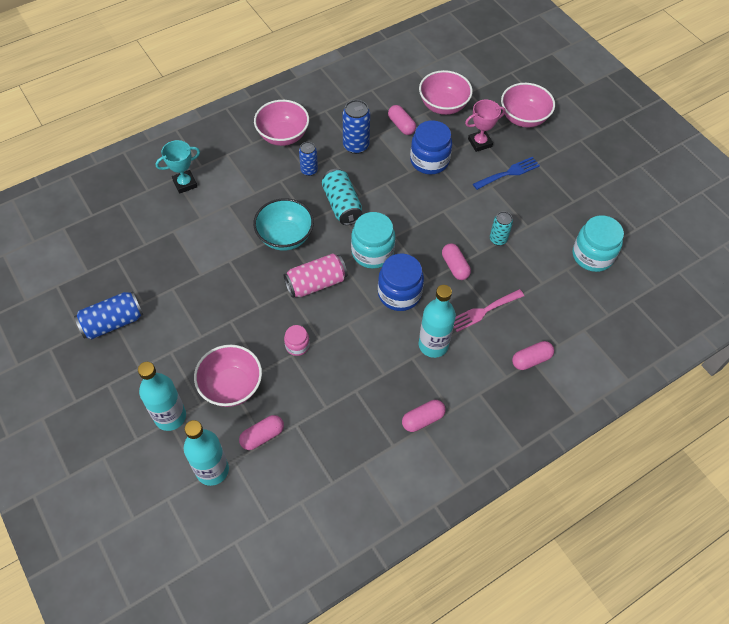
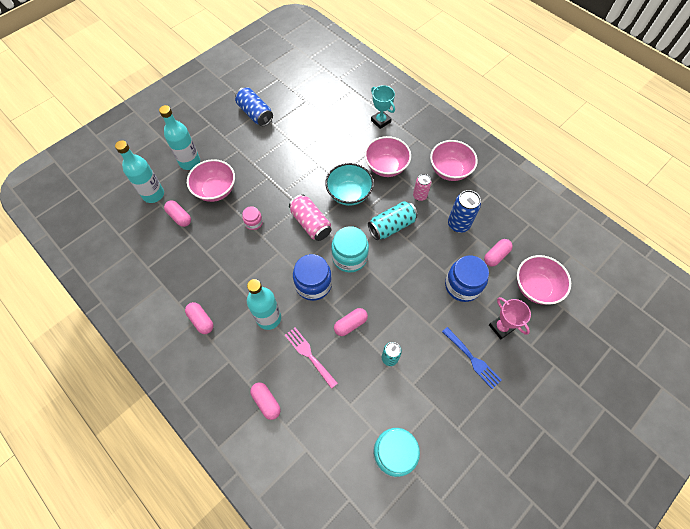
camera: 80 degrees right, 5 degrees up
(309, 170) = (419, 196): blue can -> pink can
(523, 118) = (551, 366): pink bowl -> pink bowl (386, 167)

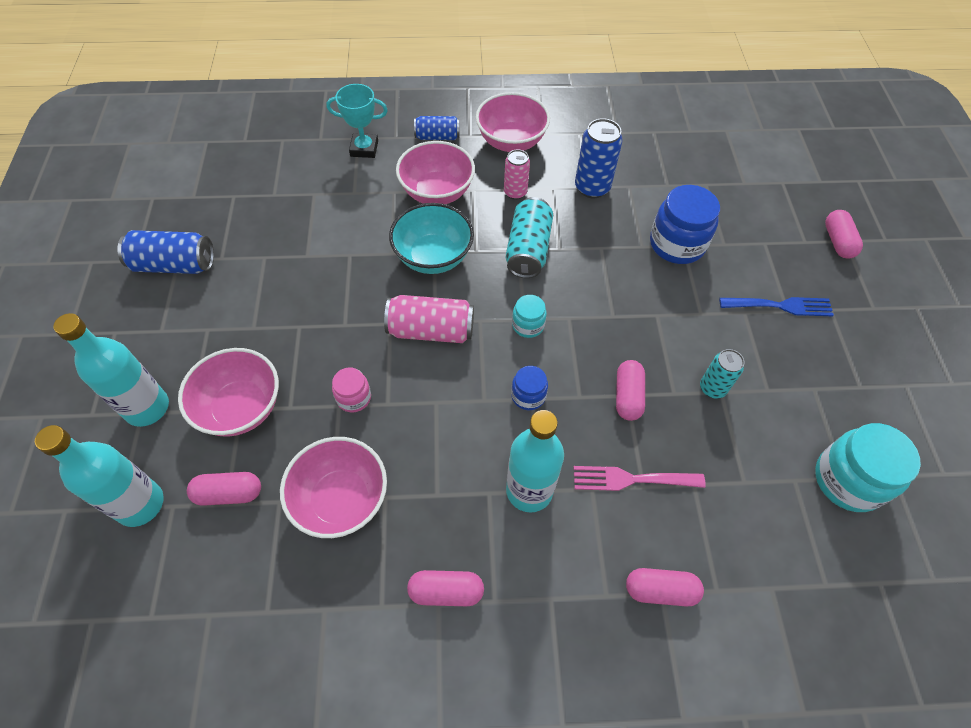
camera: 50 degrees left, 5 degrees down
(313, 284) = (528, 396): blue jar -> blue jar, size x0.53
(349, 257) = (528, 325): turquoise jar -> turquoise jar, size x0.53
(419, 141) = (437, 137): none -> blue can
(496, 255) = (666, 187): pink capsule -> pink capsule (837, 241)
(501, 327) = (761, 250): pink trophy -> none
(535, 287) = (737, 185): pink bowl -> pink bowl (341, 500)

